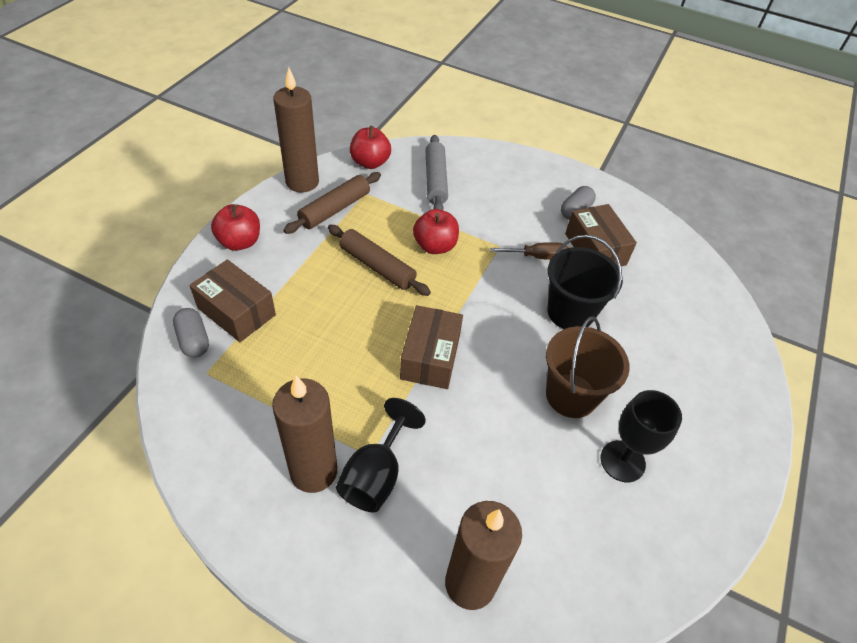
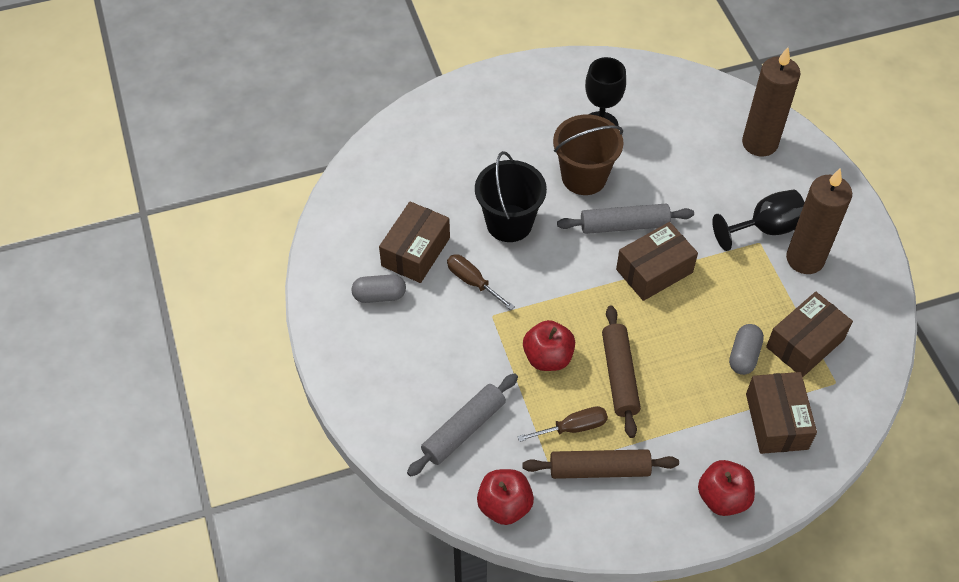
camera: 130 degrees left, 5 degrees up
(194, 340) = (829, 419): grey capsule -> grey capsule (744, 355)
(256, 387) = (805, 343): none -> brown box
(302, 182) = (601, 533): brown candle -> none
(374, 219) = (573, 428): none -> brown screwdriver
(493, 378) = (624, 225): none -> grey rolling pin

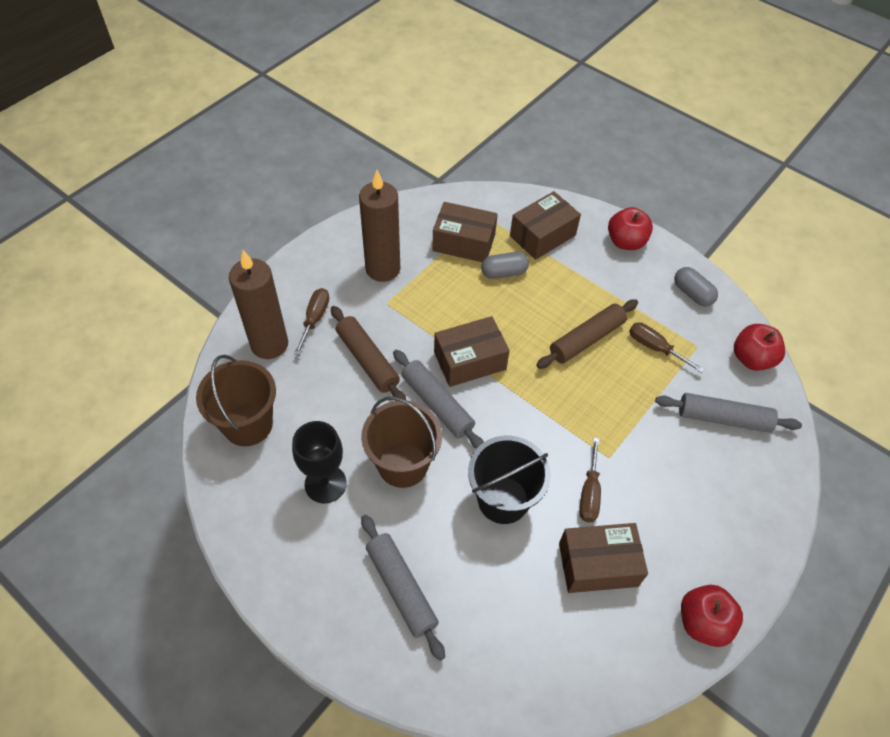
camera: 125 degrees left, 0 degrees up
(379, 295) = (668, 566): grey capsule -> grey capsule (692, 294)
(488, 132) = (401, 588): none -> grey rolling pin
(548, 357) = (612, 394): red apple -> red apple (703, 622)
(599, 470) = (671, 316): brown rolling pin -> brown rolling pin (367, 360)
(654, 271) = (469, 361): brown box -> brown box turned 45 degrees counterclockwise
(685, 102) = (248, 424): none -> brown bucket
(765, 228) = (369, 304): black goblet -> none
(770, 183) = (315, 319): none -> brown screwdriver

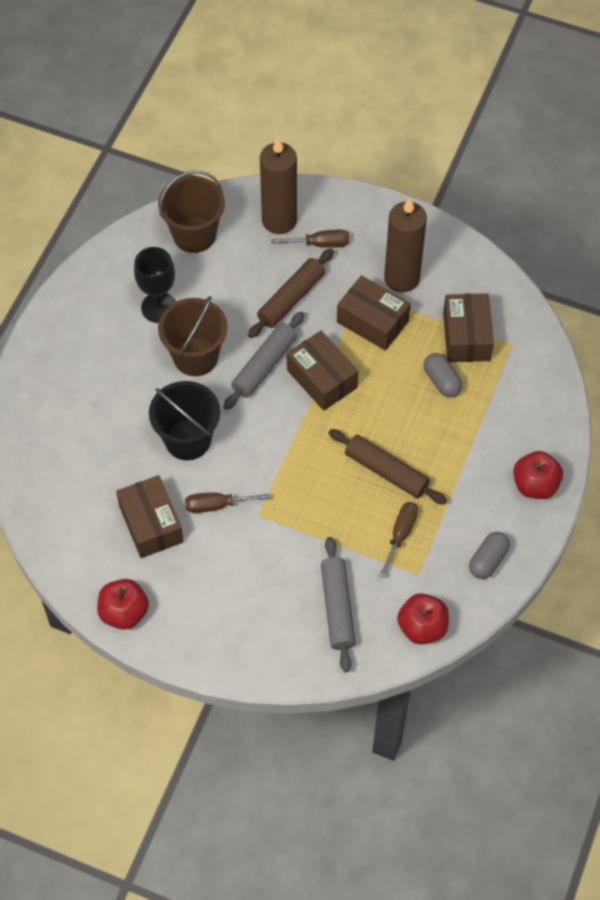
camera: 75 degrees right, 5 degrees up
(401, 588) = (87, 387): grey rolling pin -> none
(542, 235) = (508, 405): brown box -> brown box (372, 321)

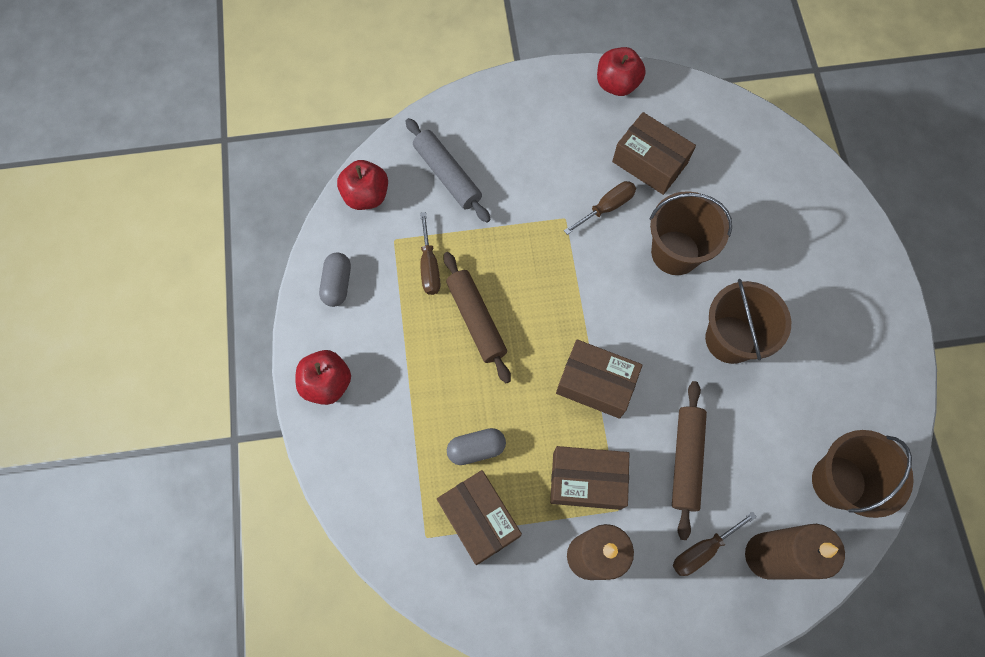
camera: 150 degrees right, 10 degrees up
(159, 307) = (805, 373): black goblet -> none
(188, 440) = (675, 252): black bucket -> brown bucket
(264, 365) = (660, 367): grey rolling pin -> none
(386, 471) = (476, 320): brown rolling pin -> brown rolling pin turned 60 degrees clockwise
(442, 381) = (476, 449): grey capsule -> grey capsule turned 45 degrees counterclockwise

